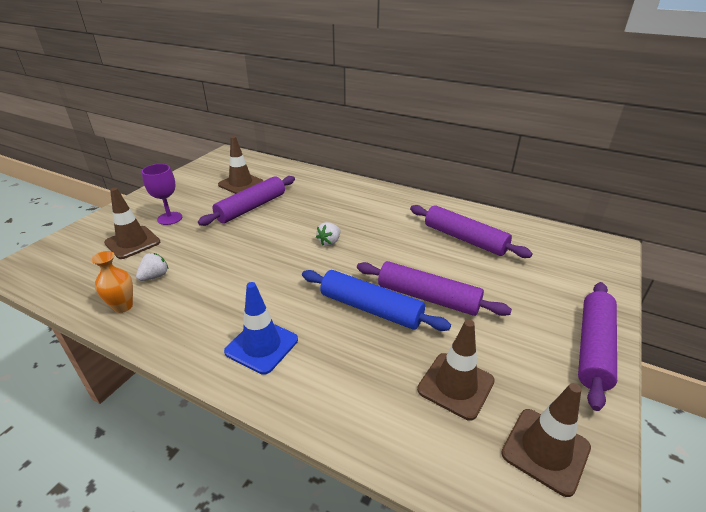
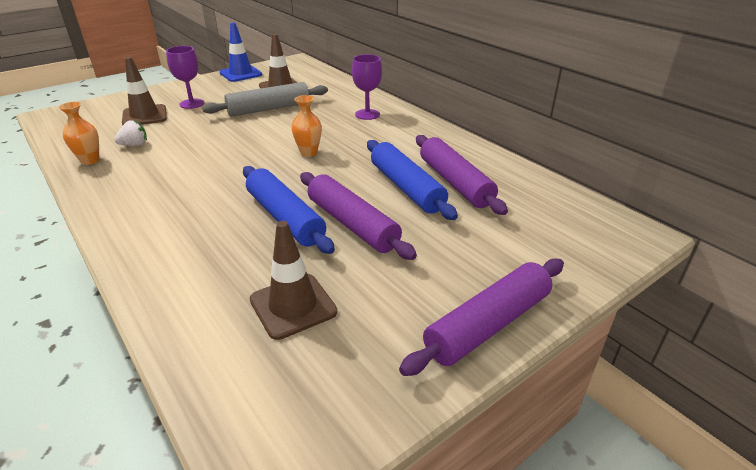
camera: 25 degrees right, 0 degrees up
(251, 207) = (269, 109): purple rolling pin -> grey rolling pin
(261, 346) = (159, 219): blue traffic cone -> blue traffic cone (241, 74)
(329, 242) = (308, 153): white strawberry -> orange vase
(342, 194) = (367, 114): none -> purple goblet
(436, 253) = (406, 187): none -> blue rolling pin
(545, 450) = (318, 393): brown traffic cone -> none

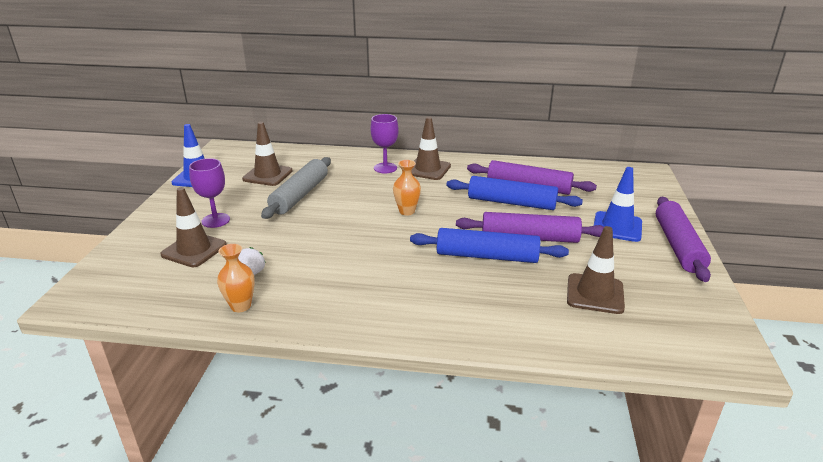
camera: 45 degrees left, 5 degrees down
(398, 129) = (428, 169): none -> brown traffic cone
(461, 264) = (617, 227): none -> blue traffic cone

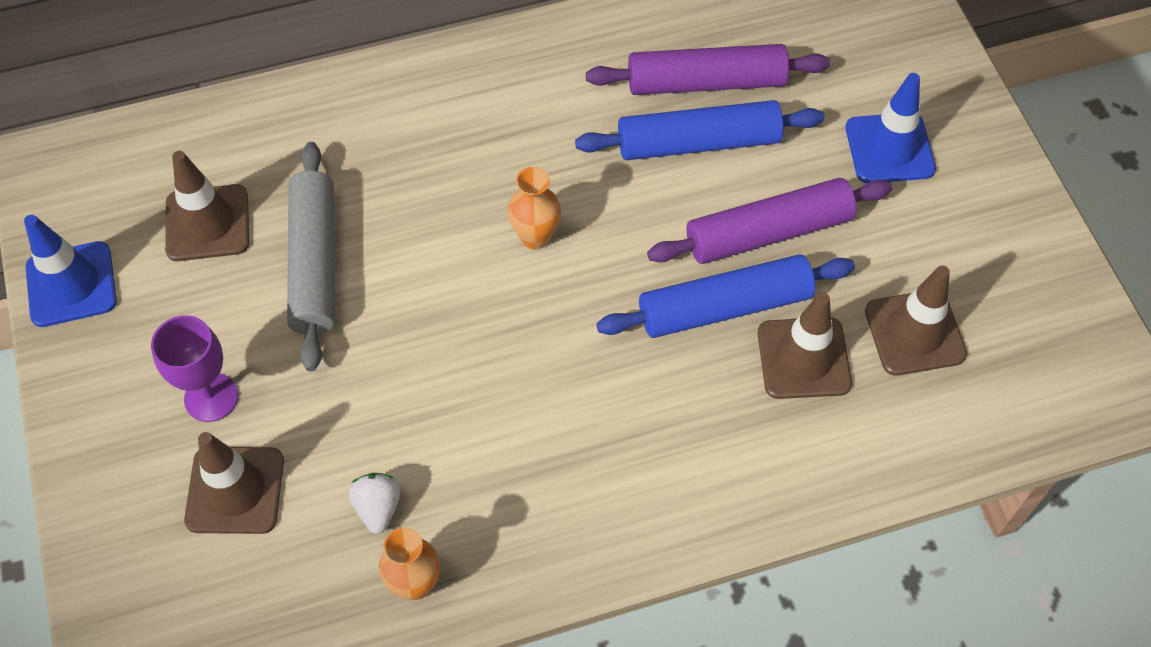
camera: 25 degrees left, 30 degrees up
(385, 168) = (421, 115): purple goblet -> none
(428, 169) = (502, 91): brown traffic cone -> brown traffic cone (803, 358)
(677, 245) = (992, 165): purple rolling pin -> none

